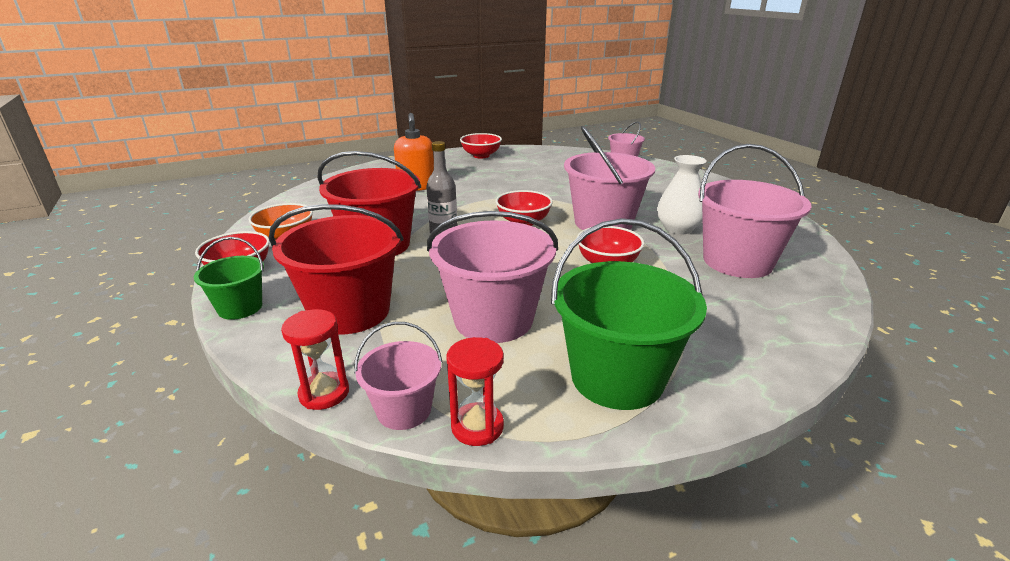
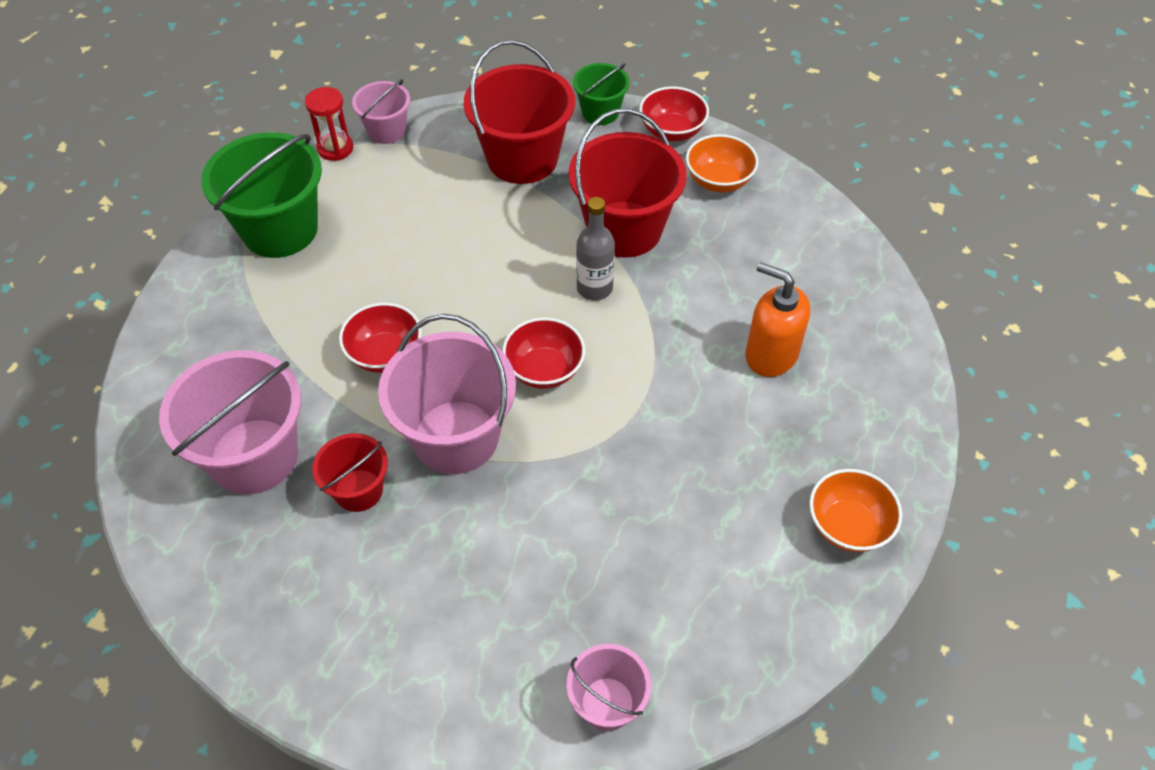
camera: 135 degrees right, 25 degrees up
(324, 393) = (444, 110): red hourglass -> none
(481, 156) = (848, 526): red bowl -> orange bowl
(493, 319) = (413, 220): pink bucket -> none
(678, 228) = (358, 490): white vase -> red bucket

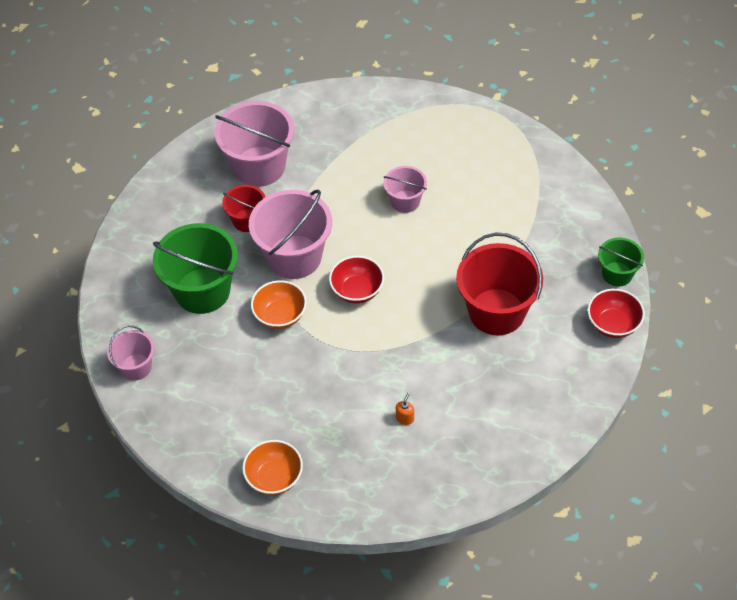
camera: 80 degrees right, 0 degrees up
(280, 230) = (434, 124): green bucket -> green bucket (202, 291)
(335, 148) = (518, 129): red hourglass -> none
(385, 354) = (347, 206): red bowl -> none
(386, 131) = (547, 152): pink bucket -> pink bucket (405, 201)
(522, 158) = (547, 237): red bucket -> none
(594, 288) = (435, 304): grey bottle -> none
(718, 181) = (568, 363): orange bowl -> orange bowl (280, 316)
(771, 354) = (405, 418): orange soap dispenser -> orange soap dispenser, size x0.41

